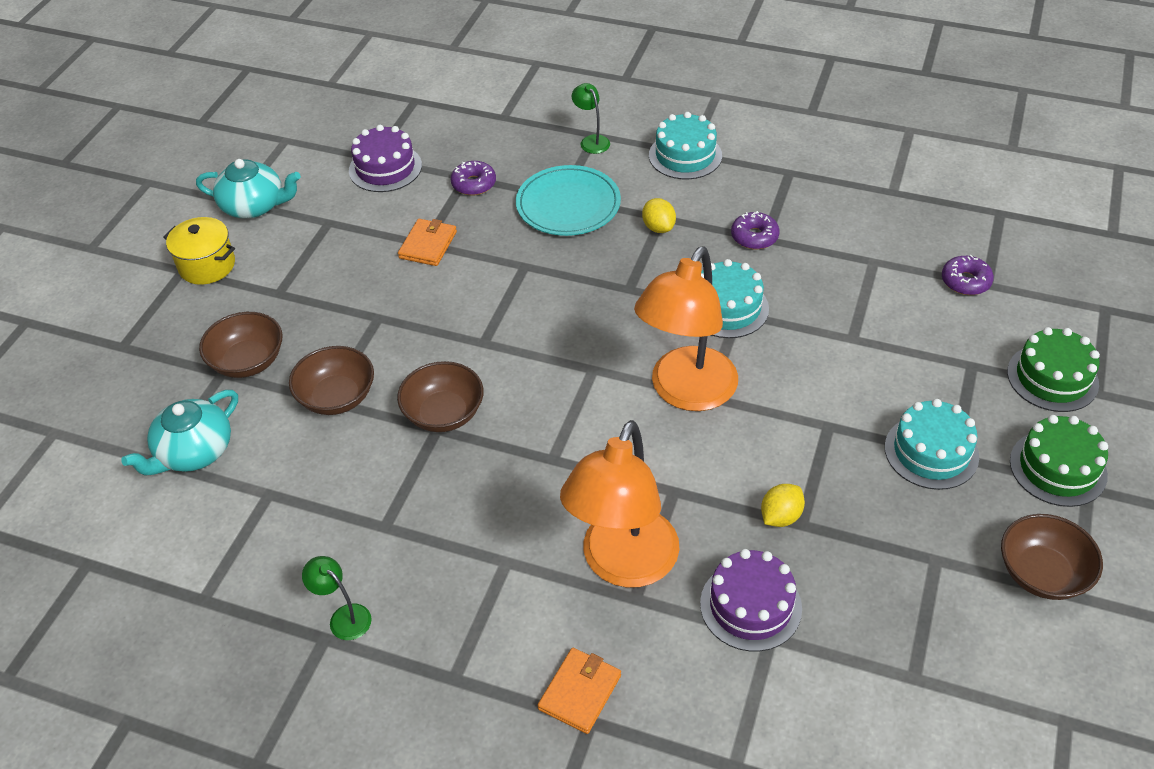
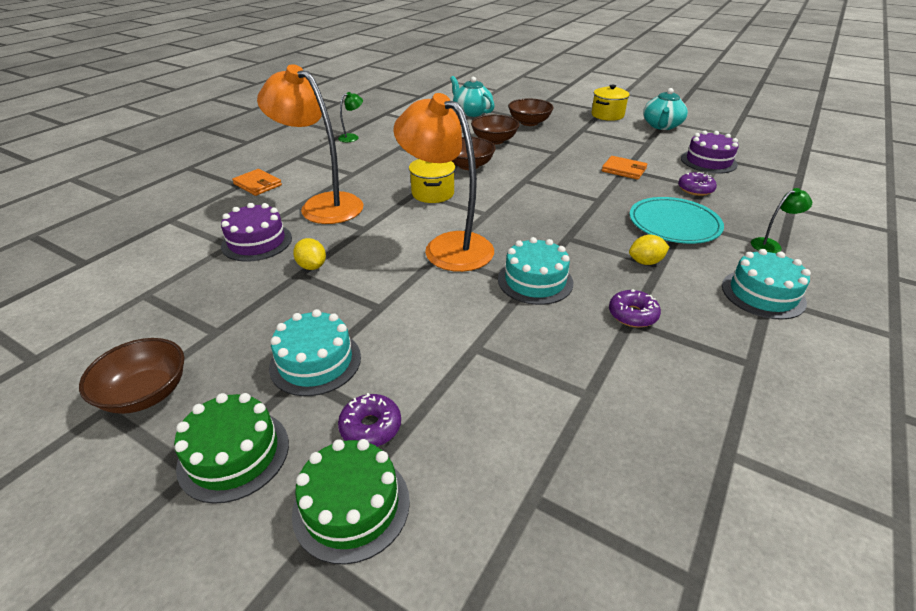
camera: 100 degrees right, 10 degrees down
(550, 438) = (433, 193): none -> yellow pot
(965, 281) = (541, 475): purple donut -> purple donut (370, 427)

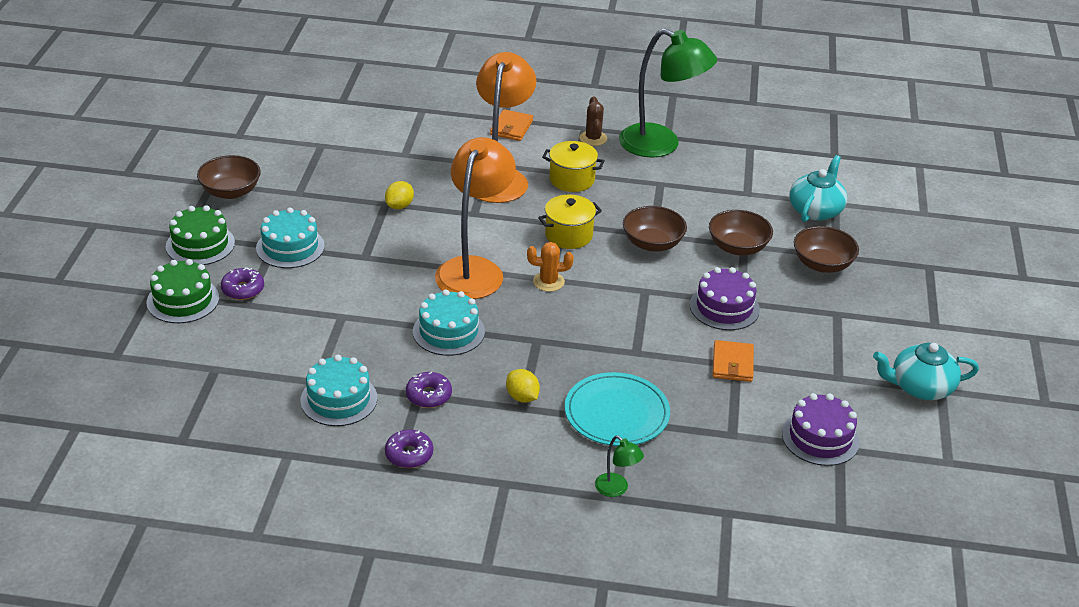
camera: 65 degrees right, 0 degrees up
(257, 242) = (417, 165): purple cake -> purple cake (724, 307)
(315, 157) = (593, 138): none -> brown cactus
(352, 137) = (661, 145): green lamp -> green lamp, size x2.40
(489, 215) = (548, 282): none -> orange cactus
(607, 115) = (916, 330): yellow pot -> yellow pot (572, 180)
(695, 189) = (720, 427): purple donut -> purple donut (409, 454)
(763, 294) = (509, 479): turquoise cake -> turquoise cake (339, 399)

